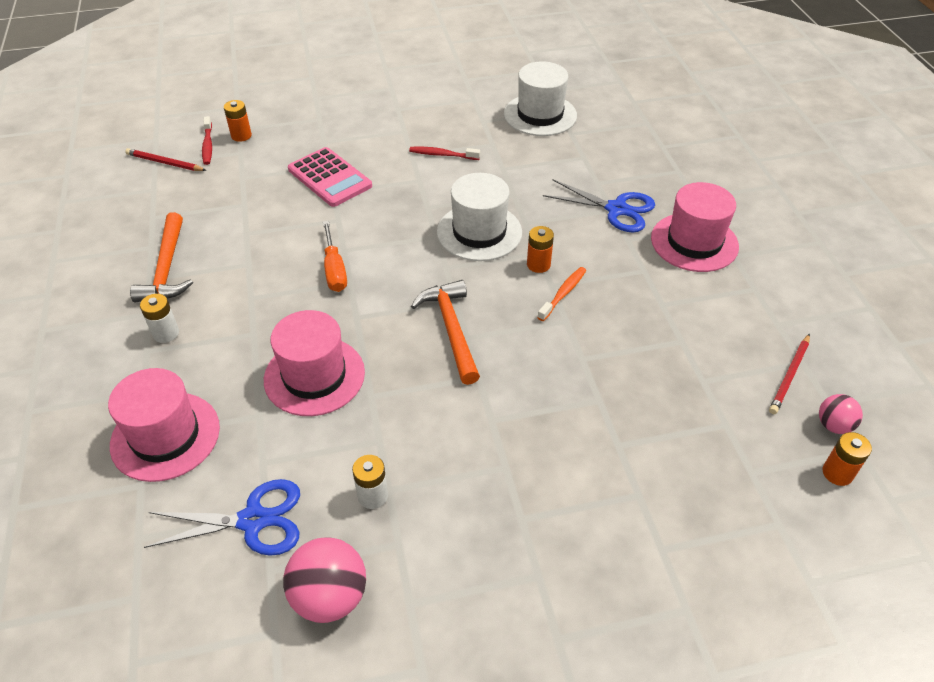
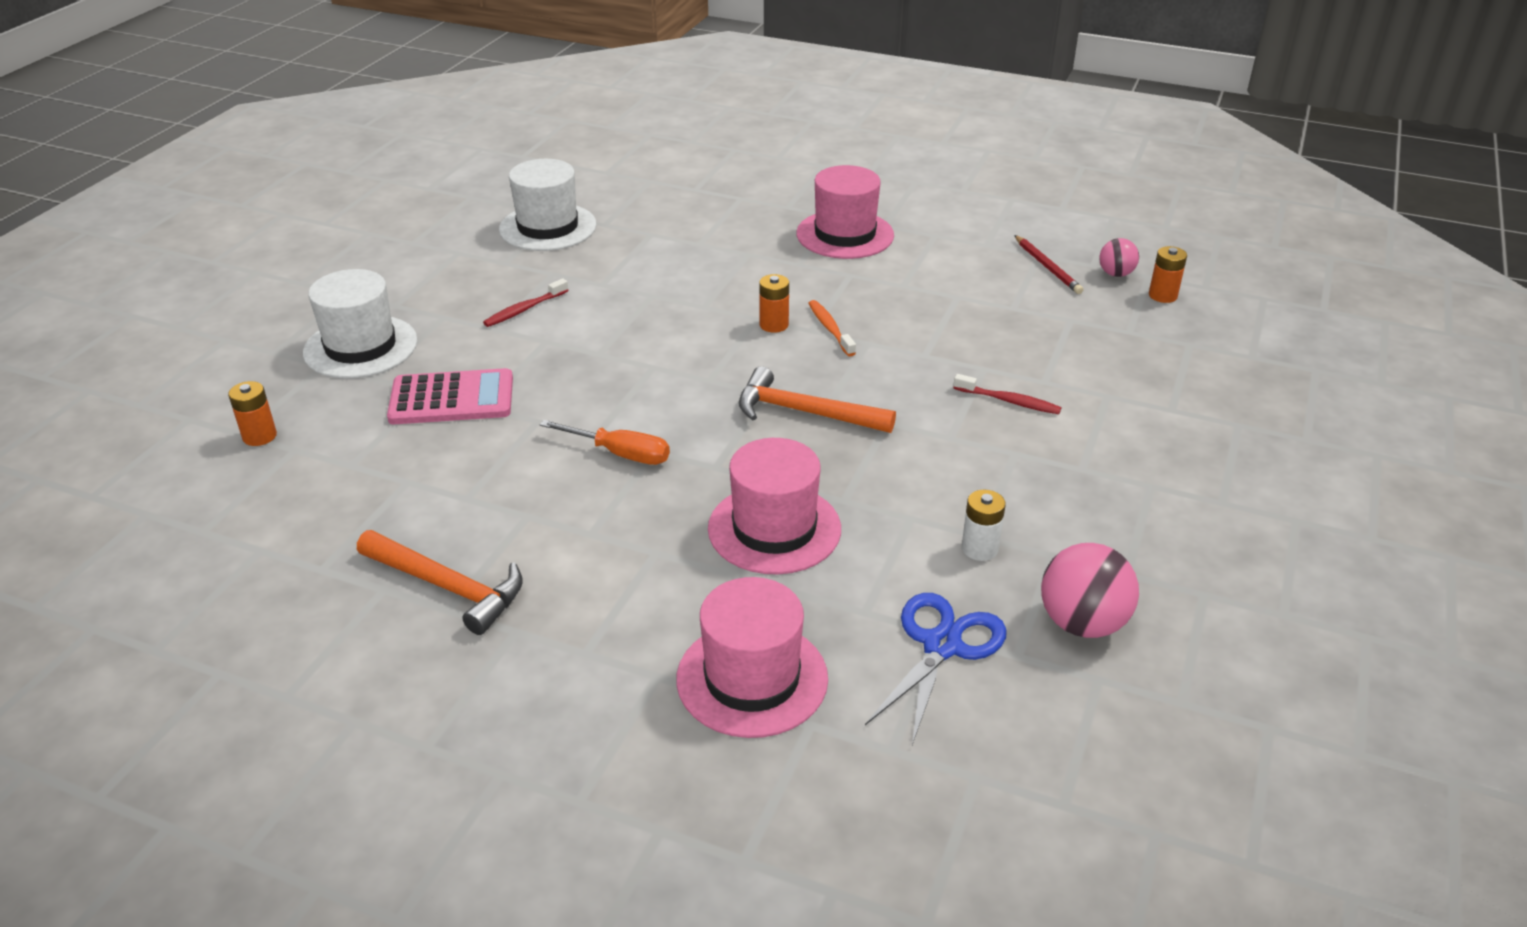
camera: 55 degrees left, 10 degrees down
(165, 163) = (215, 521): red pencil -> none
(166, 333) = (572, 625): white battery -> none
(208, 145) = (236, 471): red toothbrush -> red toothbrush (1009, 401)
(479, 232) = (682, 338): white hat -> white hat (360, 347)
(616, 209) = (751, 251): blue scissors -> none

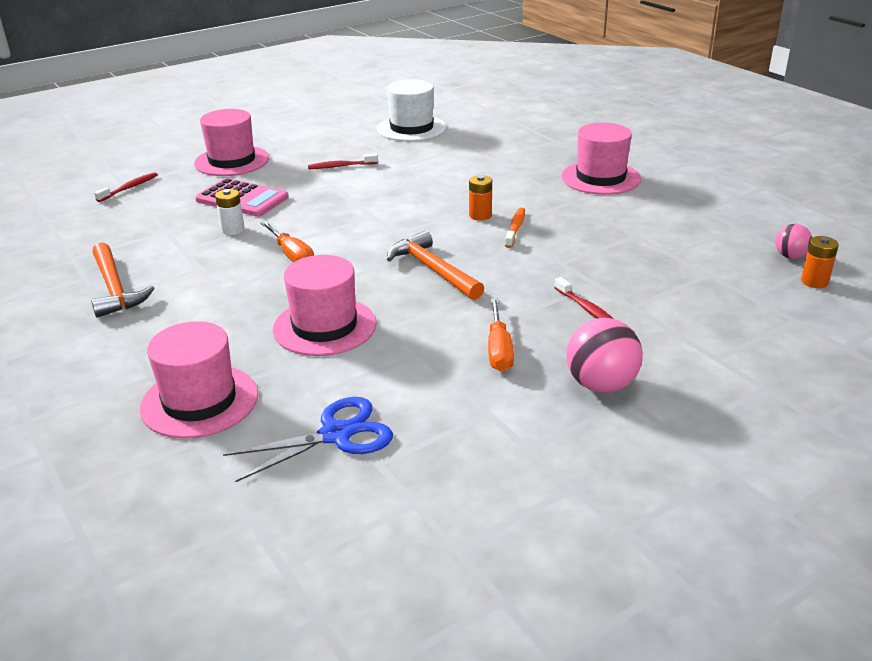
camera: 35 degrees right, 5 degrees down
(259, 436) = (129, 188): orange battery -> red toothbrush
(360, 347) = (232, 161): white hat -> pink hat
(979, 549) = (441, 389): white battery -> white battery (232, 230)
(980, 480) = (499, 349): none -> orange screwdriver
(1047, 267) = (735, 236): red pencil -> none
(1082, 623) = (451, 464): pink ball -> pink ball (601, 385)

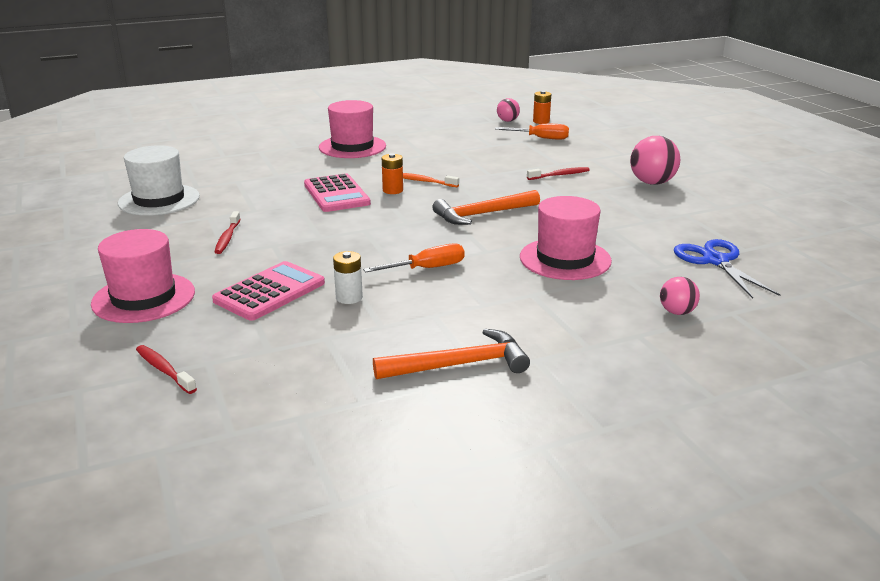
camera: 80 degrees left, 5 degrees down
(199, 401) = (677, 312): pink hat -> pink ball
(457, 191) = (336, 194): none -> pink calculator
(499, 349) = (608, 204): orange screwdriver -> orange screwdriver (540, 138)

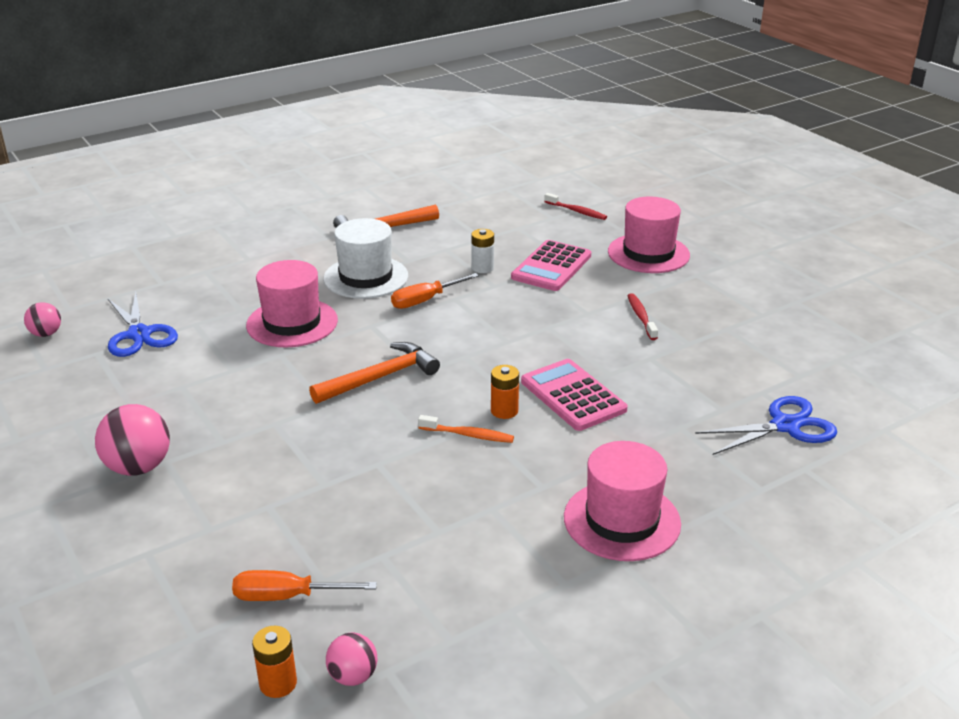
camera: 170 degrees right, 5 degrees up
(159, 200) = (777, 363): white hat -> white hat (366, 277)
(206, 171) = (785, 426): none -> blue scissors
(560, 175) = (272, 472): red toothbrush -> none
(677, 312) = (208, 279): pink ball -> pink ball (46, 334)

